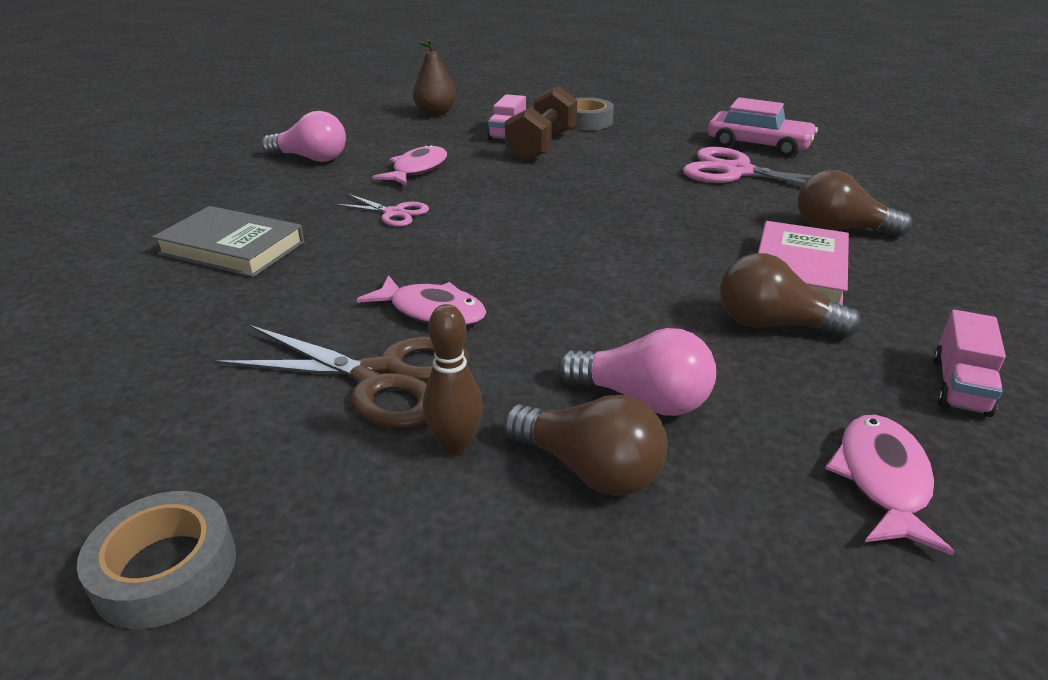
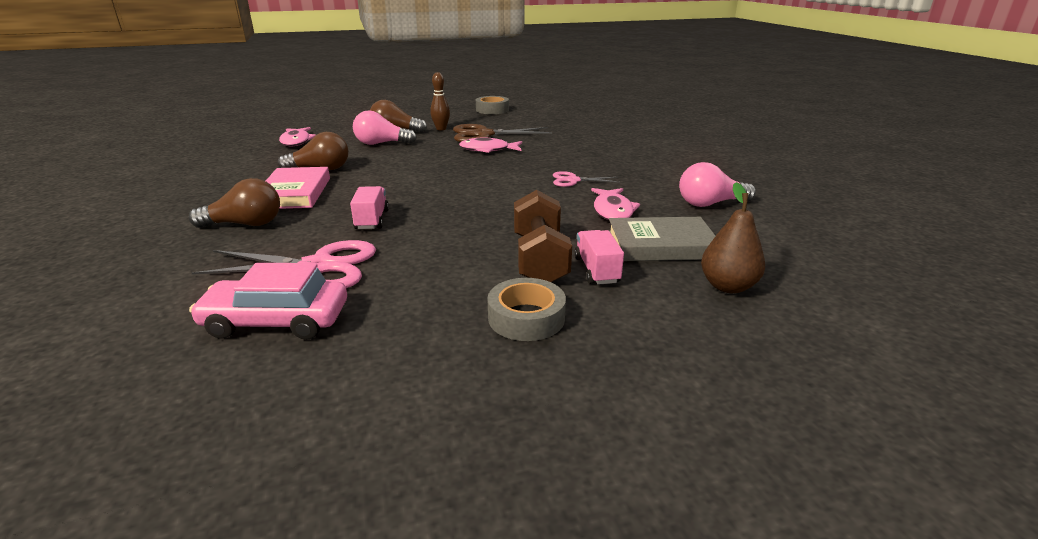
camera: 155 degrees right, 5 degrees down
(232, 248) = (623, 153): grey book -> grey book (661, 245)
(960, 386) = (242, 164): pink truck -> pink truck (372, 220)

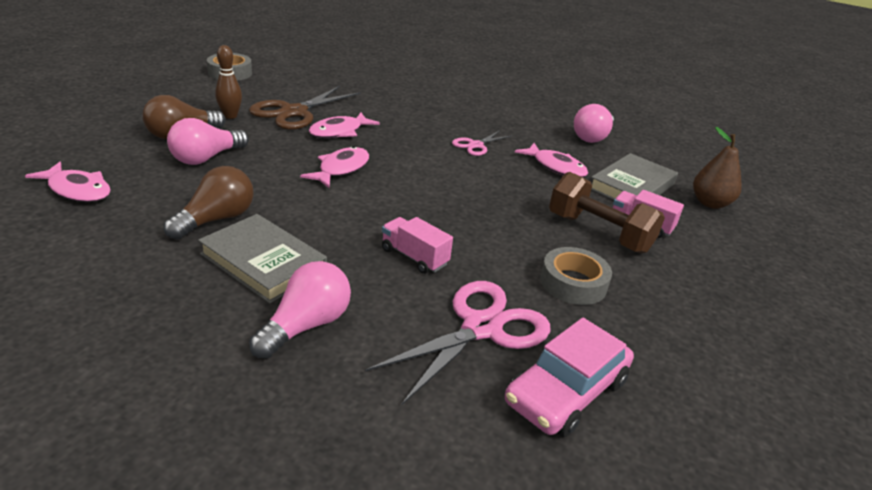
camera: 50 degrees left, 5 degrees up
(245, 224) = (306, 325): brown light bulb -> pink light bulb
(295, 193) = (263, 262): pink book -> grey book
(441, 167) = (341, 169): none -> pink fish
(526, 318) = (680, 284): grey tape -> grey tape (573, 283)

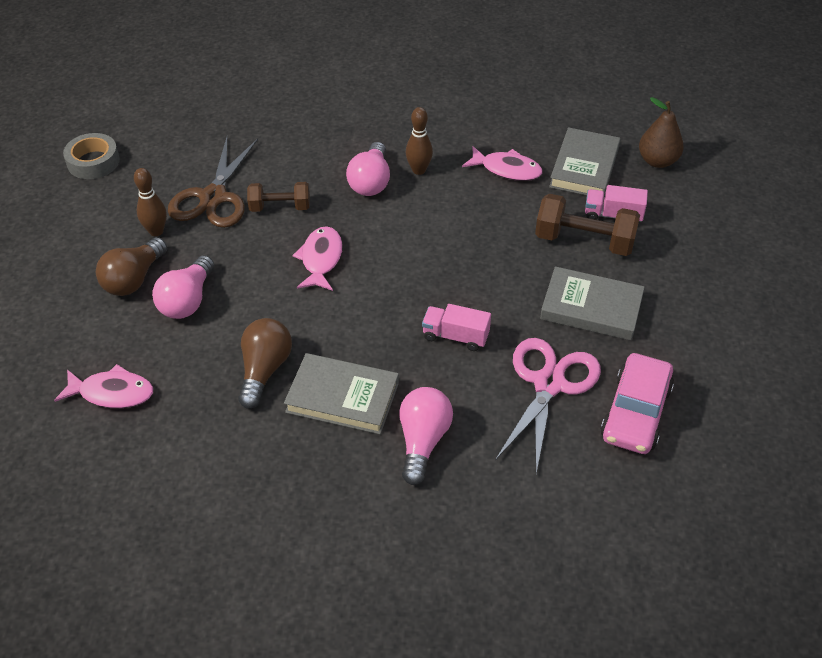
camera: 20 degrees left, 15 degrees up
(339, 132) = (280, 207): pink fish -> brown dumbbell
(475, 145) = (419, 170): pink scissors -> brown bowling pin
(573, 283) = (591, 308): grey tape -> grey book
(592, 137) = (517, 109): pink light bulb -> pink light bulb (371, 182)

